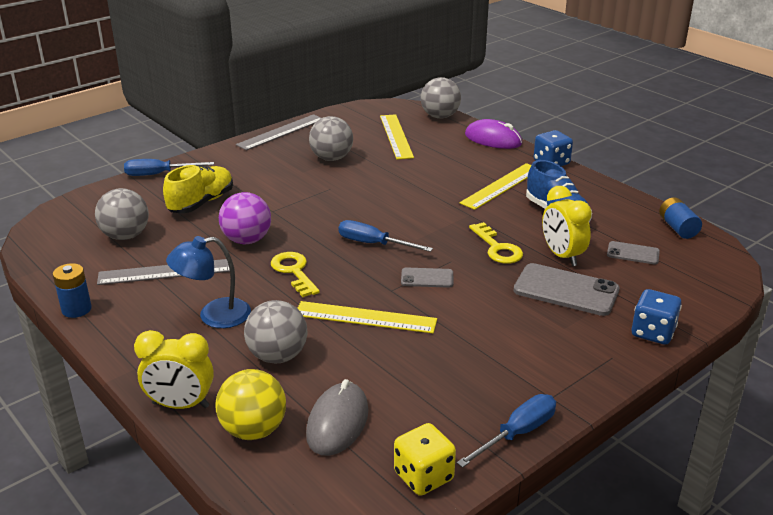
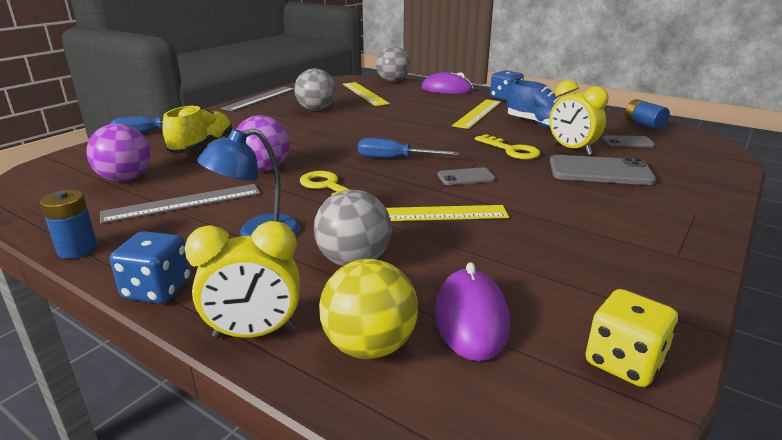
camera: 15 degrees left, 5 degrees down
(125, 236) = (125, 179): grey ball -> purple ball
(337, 422) = (471, 318): grey mouse -> purple mouse
(517, 433) = (681, 295): blue screwdriver -> none
(653, 332) = (707, 191): blue dice -> blue dice (157, 290)

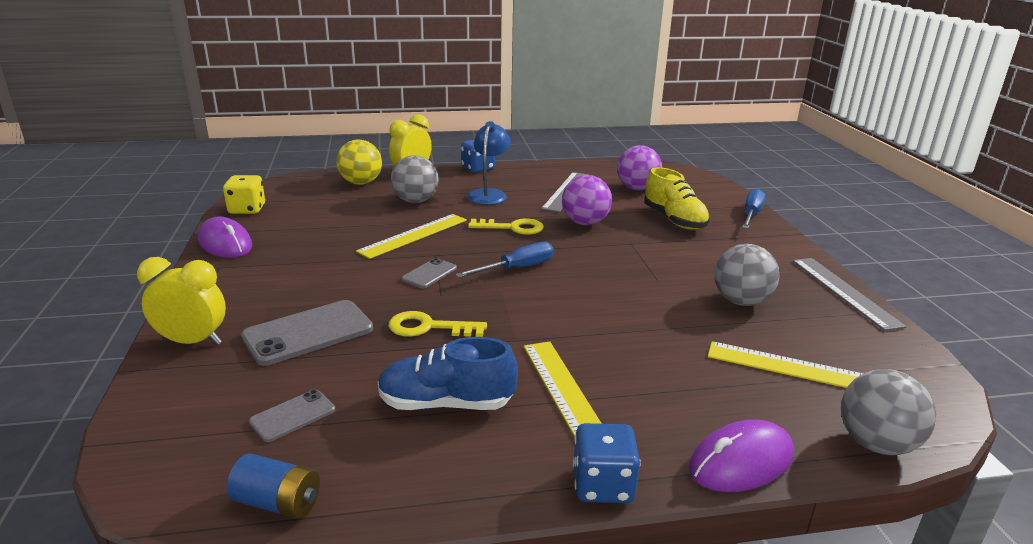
camera: 135 degrees right, 0 degrees up
(77, 249) = (548, 165): blue battery -> none
(471, 318) = (327, 201): purple mouse -> purple mouse (225, 243)
(572, 149) = (361, 360): yellow clock -> yellow clock (192, 342)

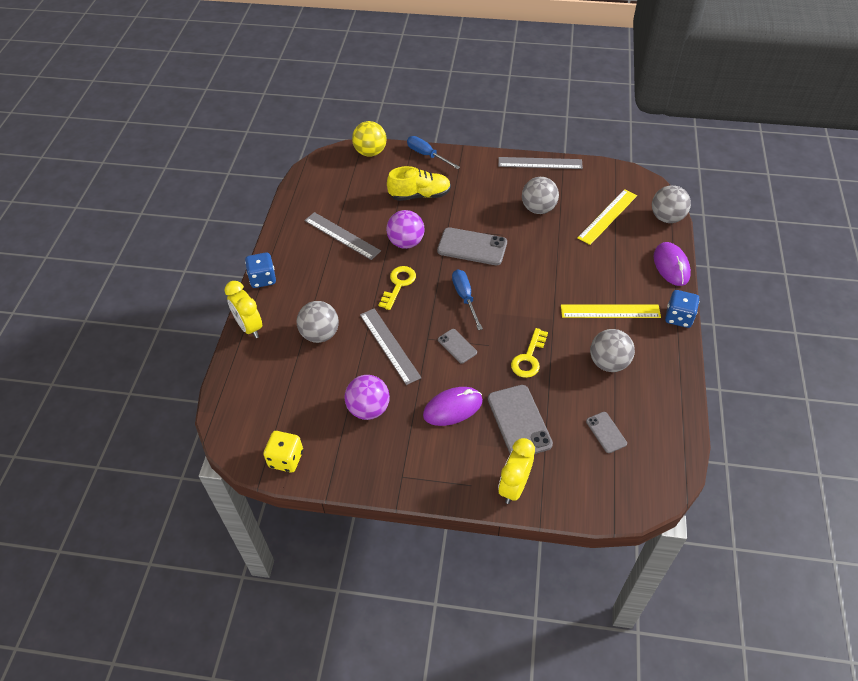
camera: 70 degrees left, 25 degrees up
(225, 243) = (357, 473): purple mouse -> purple mouse (452, 408)
(278, 502) = (673, 440): blue battery -> none
(361, 183) = (258, 368): yellow ball -> yellow ball (370, 152)
(414, 235) = (389, 345): yellow ruler -> grey ruler
(446, 404) = (608, 363): blue shoe -> grey ball
(489, 194) = (326, 284): blue lamp -> none
(613, 262) = (472, 247): none -> grey phone
(637, 188) = (355, 194): purple ball -> purple ball (368, 409)

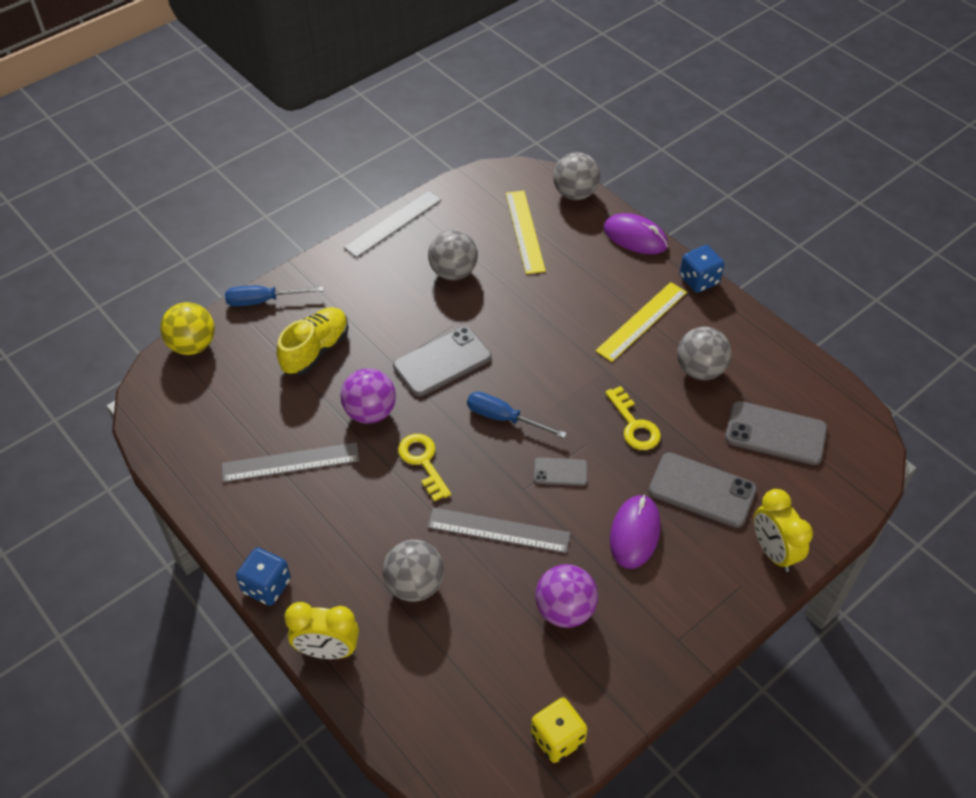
camera: 50 degrees left, 0 degrees up
(606, 432) = (775, 433): grey phone -> grey phone, size x1.83

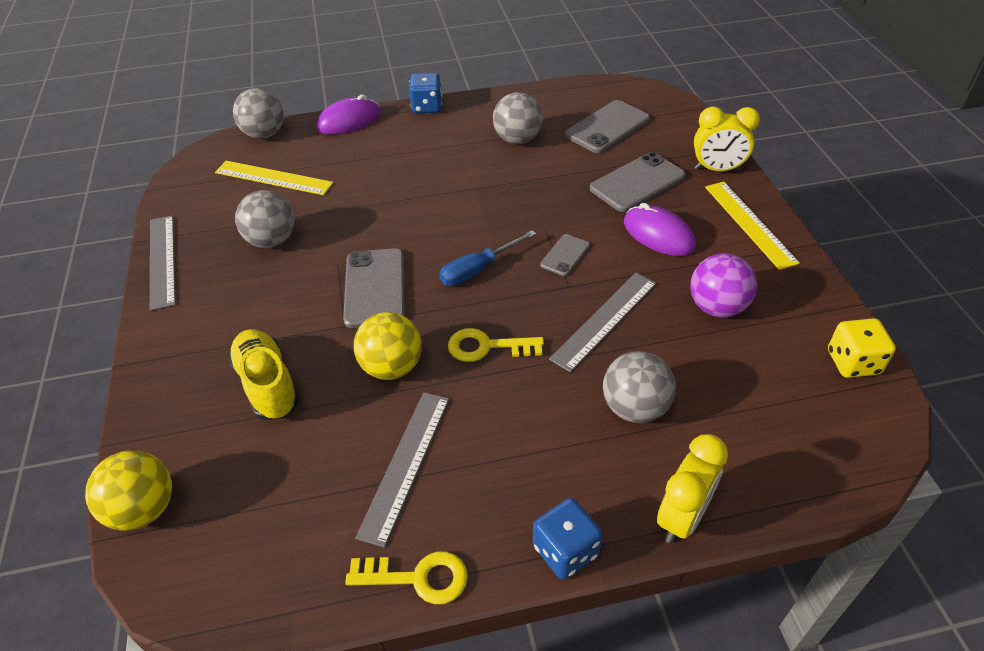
camera: 60 degrees left, 5 degrees down
(263, 301) = (149, 409): blue screwdriver -> none
(370, 412) = (392, 367): purple ball -> yellow ball
(634, 425) = (546, 194): yellow key -> yellow key (418, 578)
(641, 321) = (441, 150): yellow ruler -> yellow ruler (749, 223)

